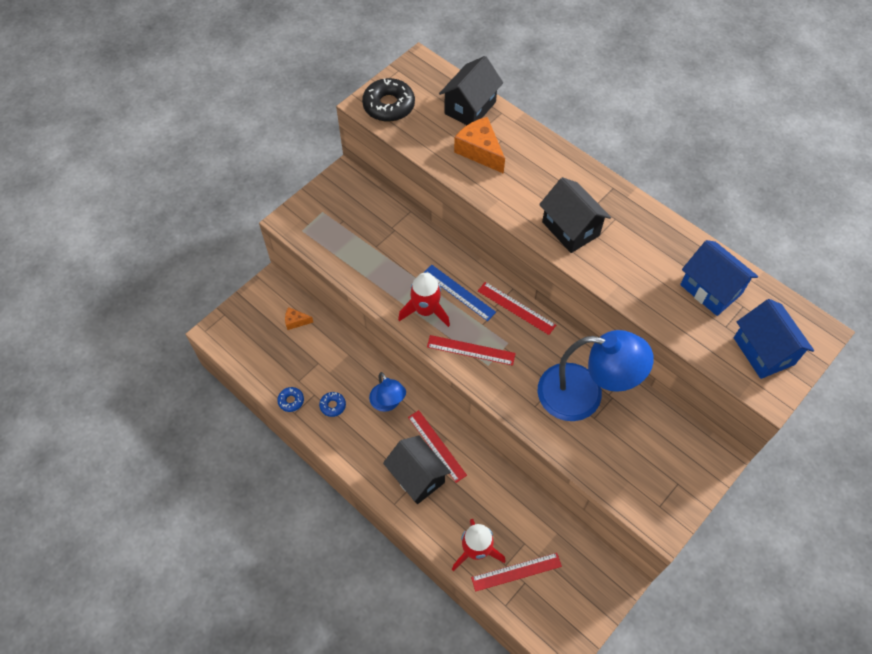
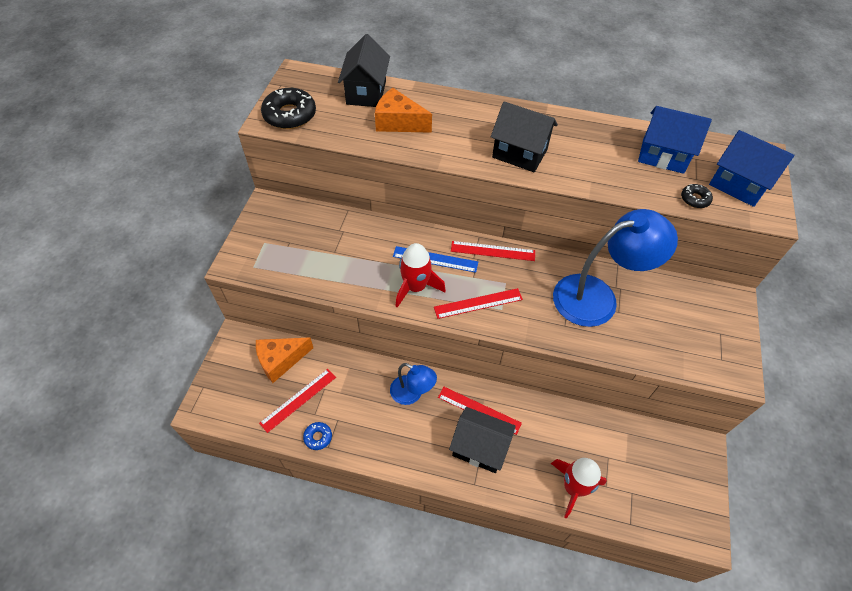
camera: 30 degrees left, 5 degrees down
(296, 321) = (280, 360): orange cheese -> orange cheese, size x1.89
(333, 405) = (361, 421): blue donut -> none
(516, 572) = (619, 487): red ruler -> red ruler (298, 400)
(706, 345) = (695, 199): none -> black donut

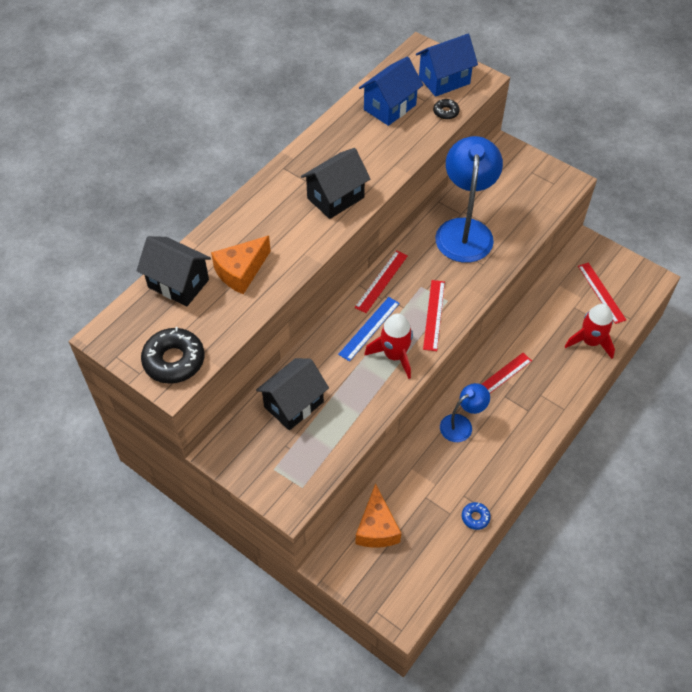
camera: 65 degrees left, 0 degrees up
(298, 400) = (429, 523): red ruler -> red ruler (601, 292)
(479, 447) = (533, 392): black house -> black house (293, 404)

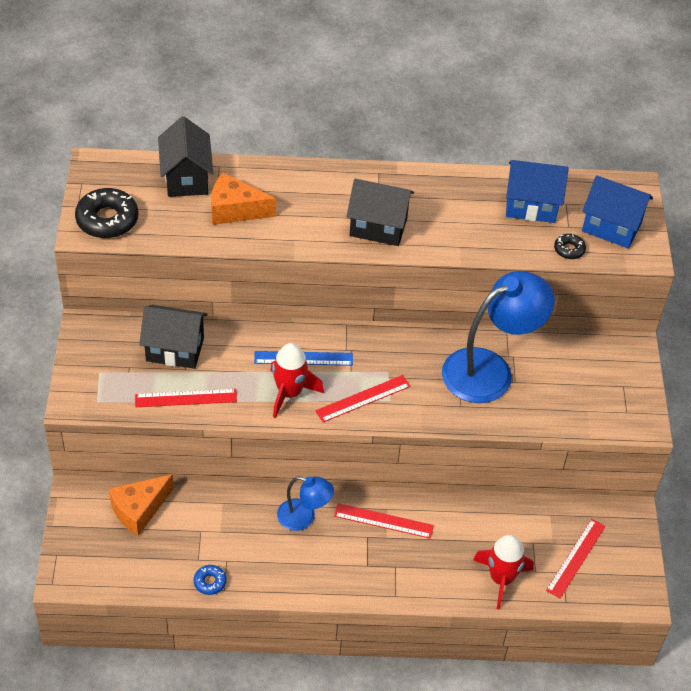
camera: 50 degrees right, 5 degrees down
(381, 281) = (366, 338): red ruler -> red ruler (186, 398)

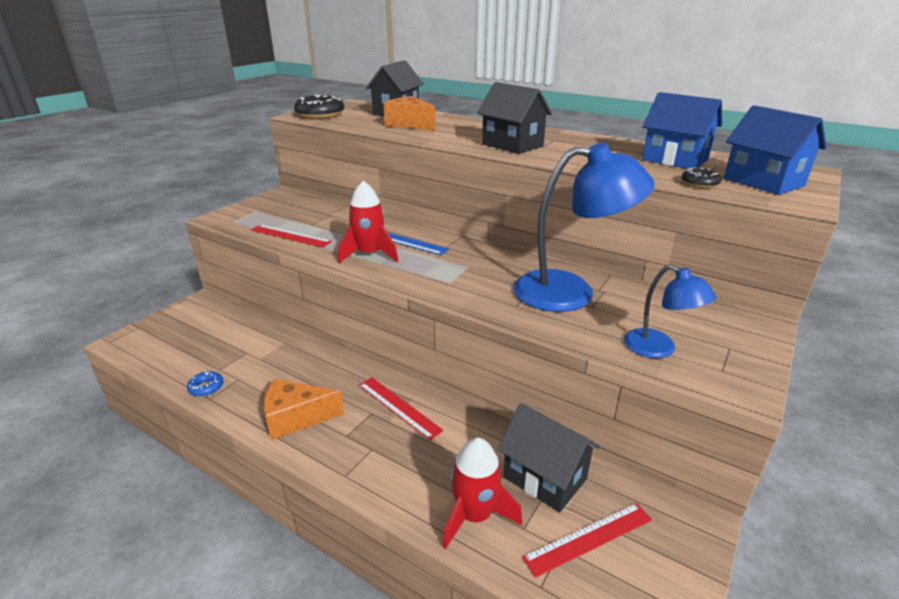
camera: 35 degrees right, 20 degrees down
(139, 510) = (224, 324): orange cheese -> orange cheese (296, 418)
(175, 349) = (319, 215): black house -> black house (544, 478)
(304, 517) = (333, 376): blue lamp -> blue lamp (658, 349)
(363, 398) = (426, 274): red ruler -> none

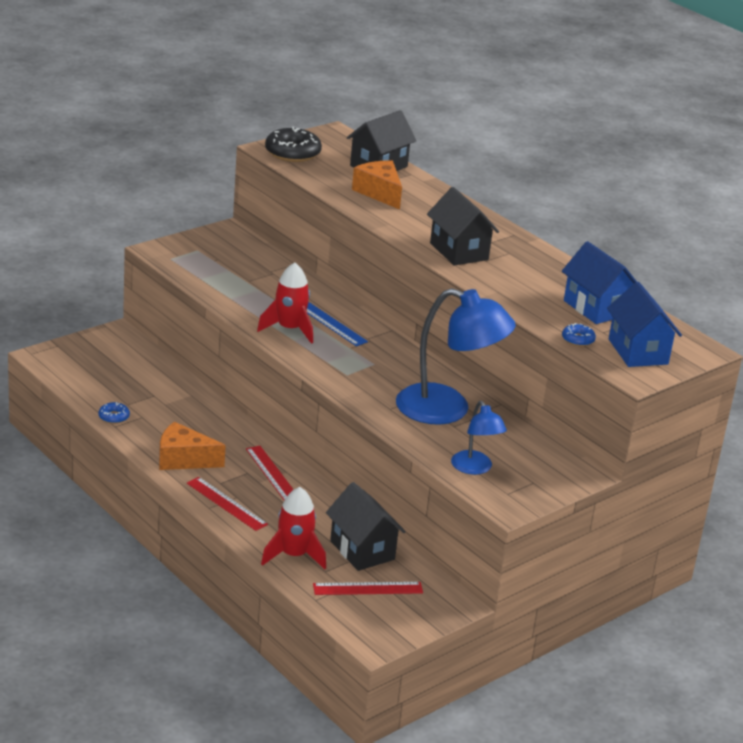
camera: 15 degrees right, 0 degrees up
(290, 236) = (223, 290): red ruler -> red ruler (226, 504)
(699, 183) = (578, 339): black donut -> blue donut

